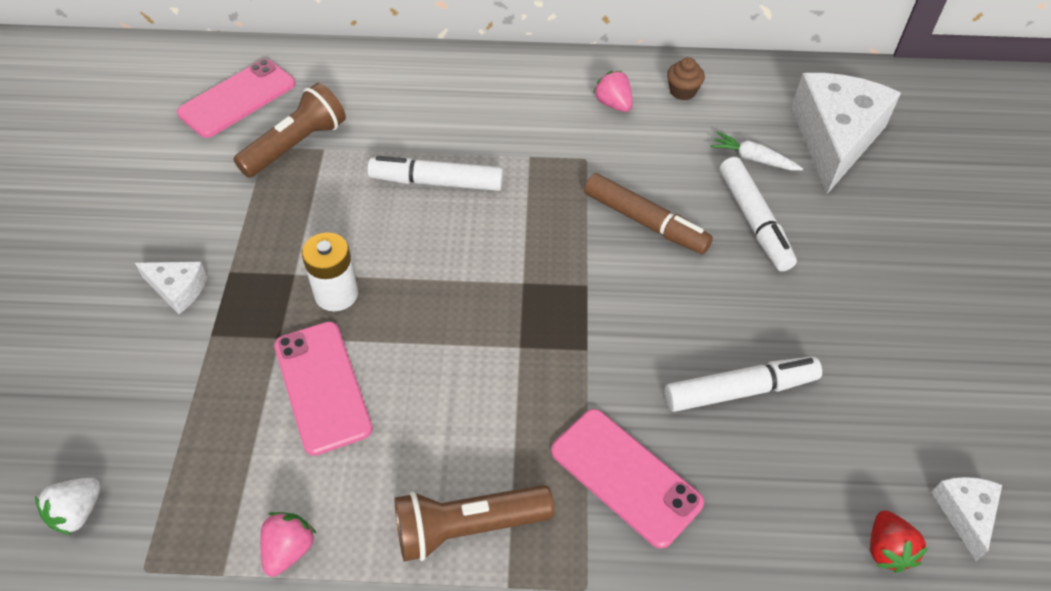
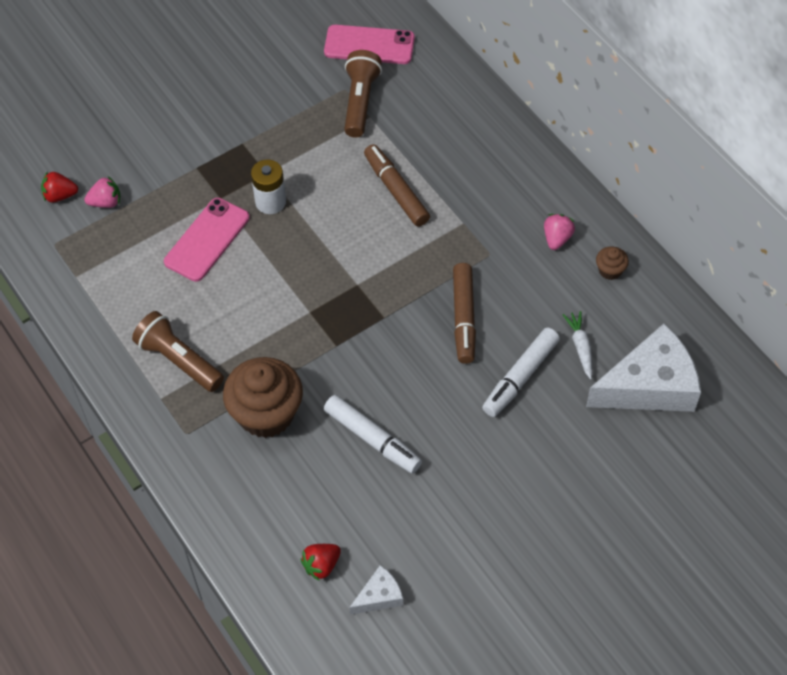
camera: 55 degrees right, 5 degrees up
(78, 513) = (60, 195): white strawberry -> red strawberry
(178, 289) = (211, 130): white cheese -> none
(289, 550) = (108, 293): pink strawberry -> pink strawberry (106, 202)
(296, 145) = (360, 101): brown flashlight -> brown flashlight turned 90 degrees counterclockwise
(437, 182) = (396, 191): white marker -> brown marker
(625, 477) = (266, 413): pink phone -> brown cupcake

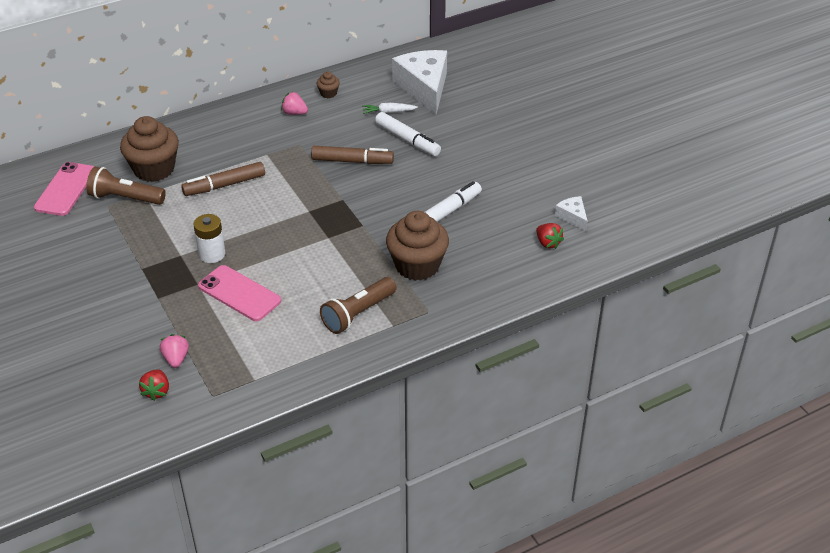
camera: 85 degrees left, 15 degrees down
(417, 116) = (154, 169): none -> brown cupcake

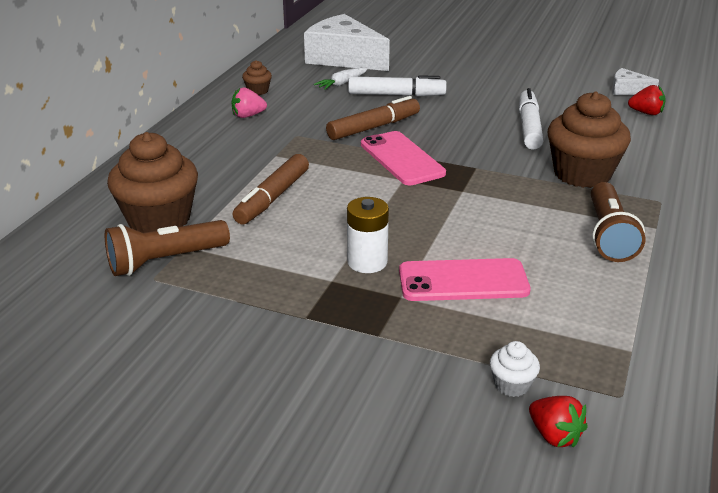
camera: 40 degrees left, 10 degrees down
(65, 189) = (62, 289): pink phone -> pink phone (402, 159)
(176, 359) = (511, 385): pink strawberry -> white cupcake

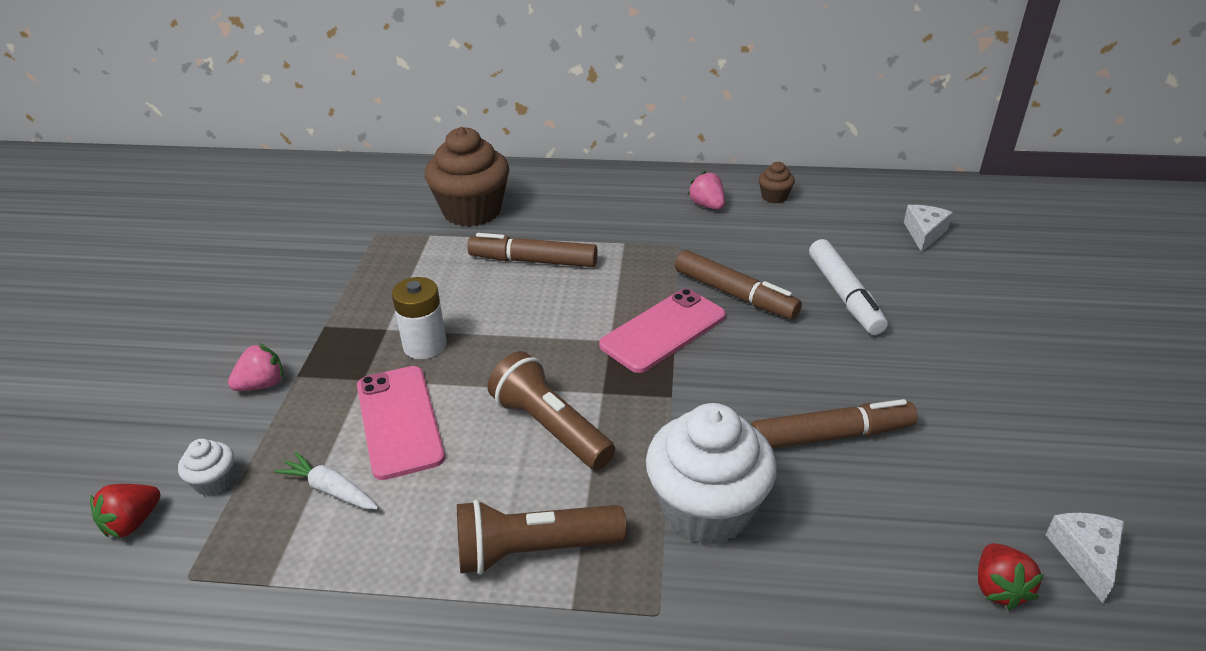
camera: 75 degrees right, 5 degrees up
(165, 261) = (404, 232): brown flashlight -> brown flashlight (550, 427)
(342, 83) = (843, 247): white carrot -> white carrot (330, 490)
(343, 58) = (924, 233): white cheese -> white cheese, size x0.46
(382, 358) = (262, 384): none -> pink strawberry
(529, 127) = (830, 435): white marker -> brown marker
(582, 174) = (706, 509): brown cupcake -> white cupcake

